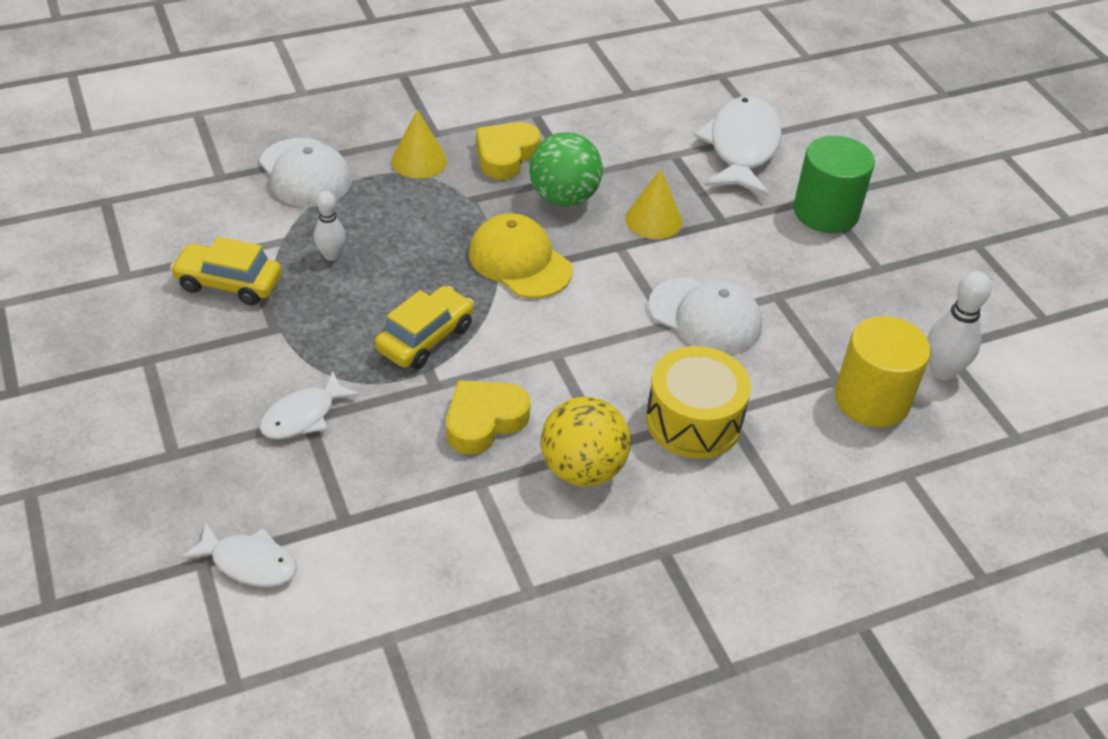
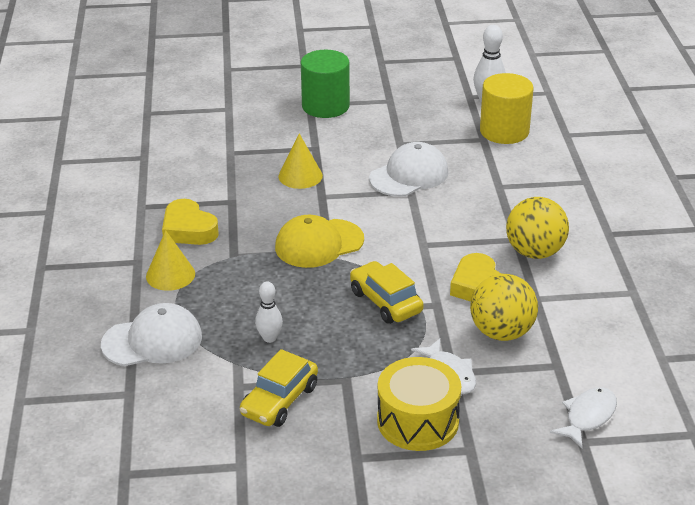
camera: 70 degrees left, 10 degrees down
(396, 455) = (501, 332): none -> yellow ball
(564, 198) = (255, 210): green ball -> none
(693, 421) = (503, 200): yellow drum -> yellow drum (418, 421)
(742, 148) = (239, 123): white fish -> none

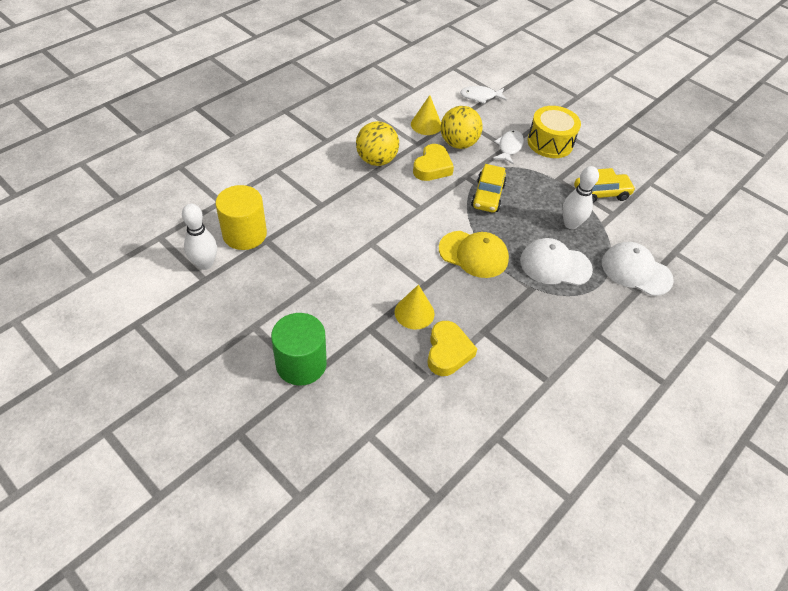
camera: 135 degrees left, 15 degrees up
(170, 275) = (584, 305): yellow cone -> yellow cone (426, 125)
(188, 229) = (538, 331): yellow heart -> yellow heart (448, 352)
(269, 338) = (570, 224): white bowling pin -> white bowling pin, size x1.54
(409, 175) = (353, 254): white cap -> white cap (555, 265)

